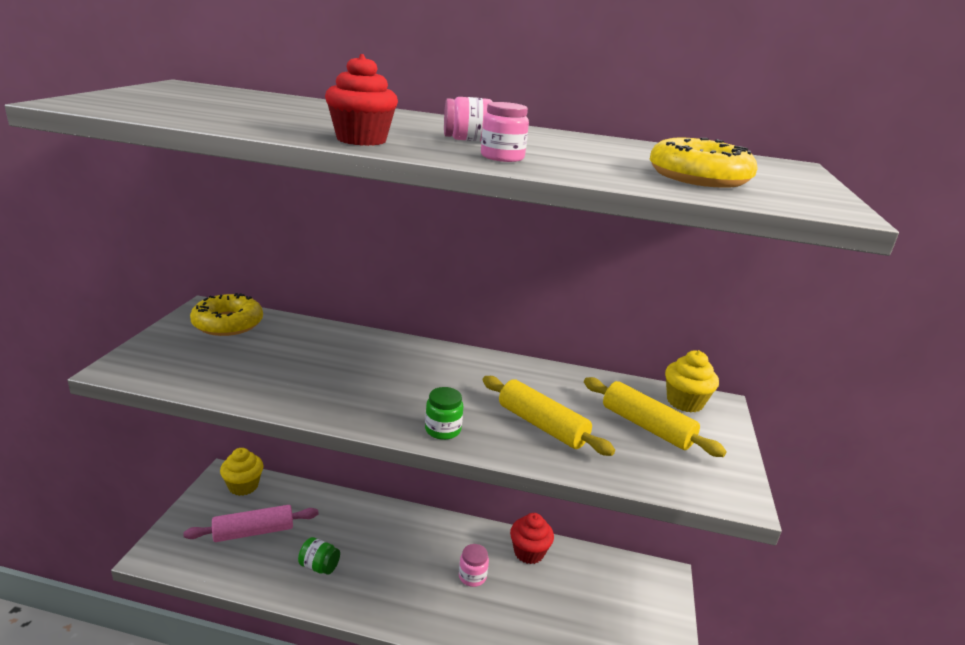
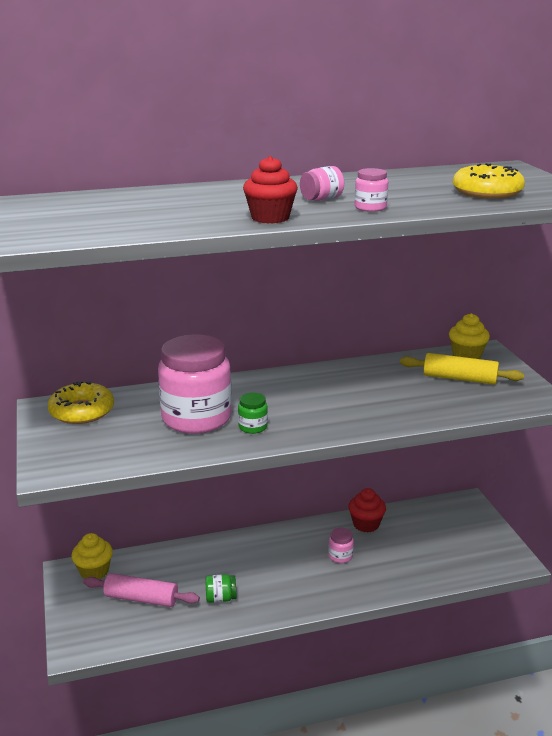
camera: 25 degrees left, 0 degrees up
(253, 532) = (141, 598): pink rolling pin -> pink rolling pin turned 60 degrees clockwise
(312, 367) = (196, 418): none -> pink jar
(443, 430) = (340, 425): green jar -> green jar (253, 427)
(542, 425) = (397, 400): yellow rolling pin -> none

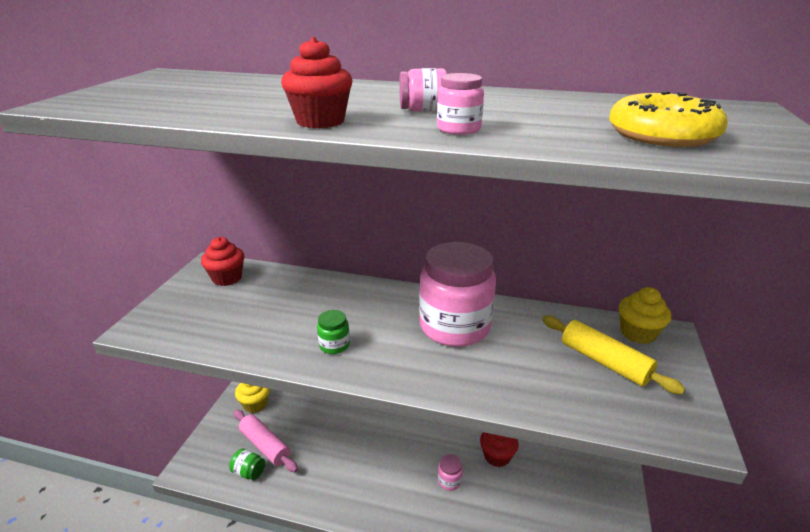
camera: 30 degrees right, 5 degrees up
(82, 411) = (227, 278): yellow donut -> red cupcake
(196, 418) = (299, 317): pink jar -> pink jar (454, 326)
(221, 598) = (320, 475): green jar -> green jar (249, 472)

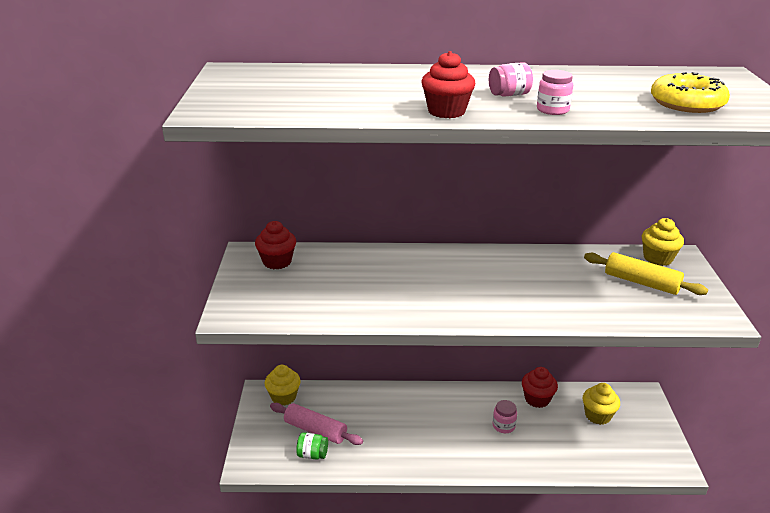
camera: 15 degrees left, 0 degrees up
(334, 345) = (421, 302): green jar -> none
(454, 326) = (512, 273): pink jar -> none
(557, 490) = (597, 415): none -> yellow cupcake

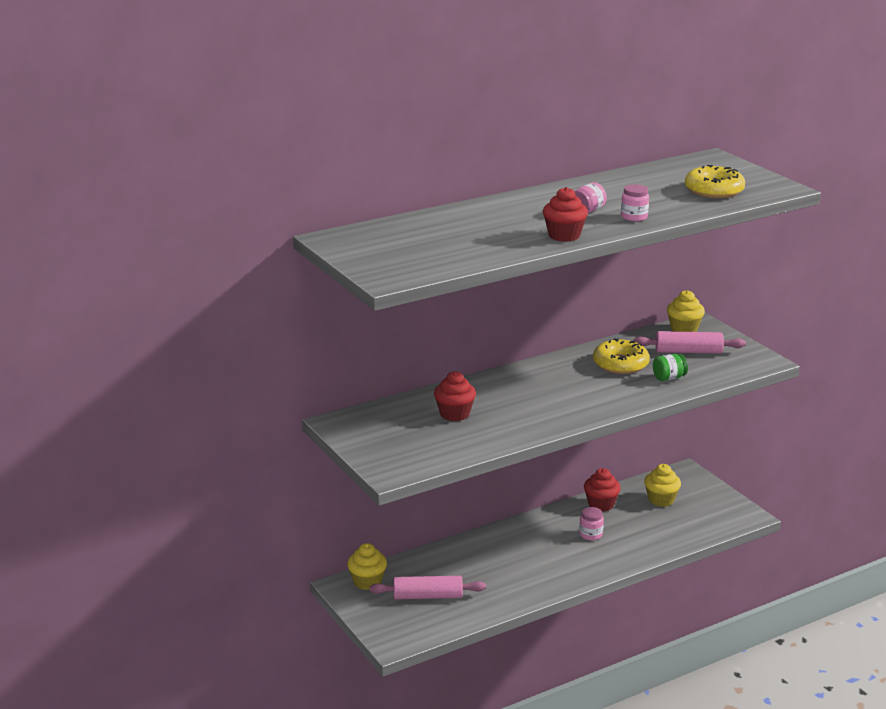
camera: 30 degrees left, 5 degrees down
(277, 262) = (374, 422): red cupcake -> red cupcake (454, 414)
(312, 454) = (445, 614): green jar -> green jar (669, 378)
(557, 275) = (620, 364): none -> yellow donut
(641, 282) = (688, 351): yellow rolling pin -> pink rolling pin

